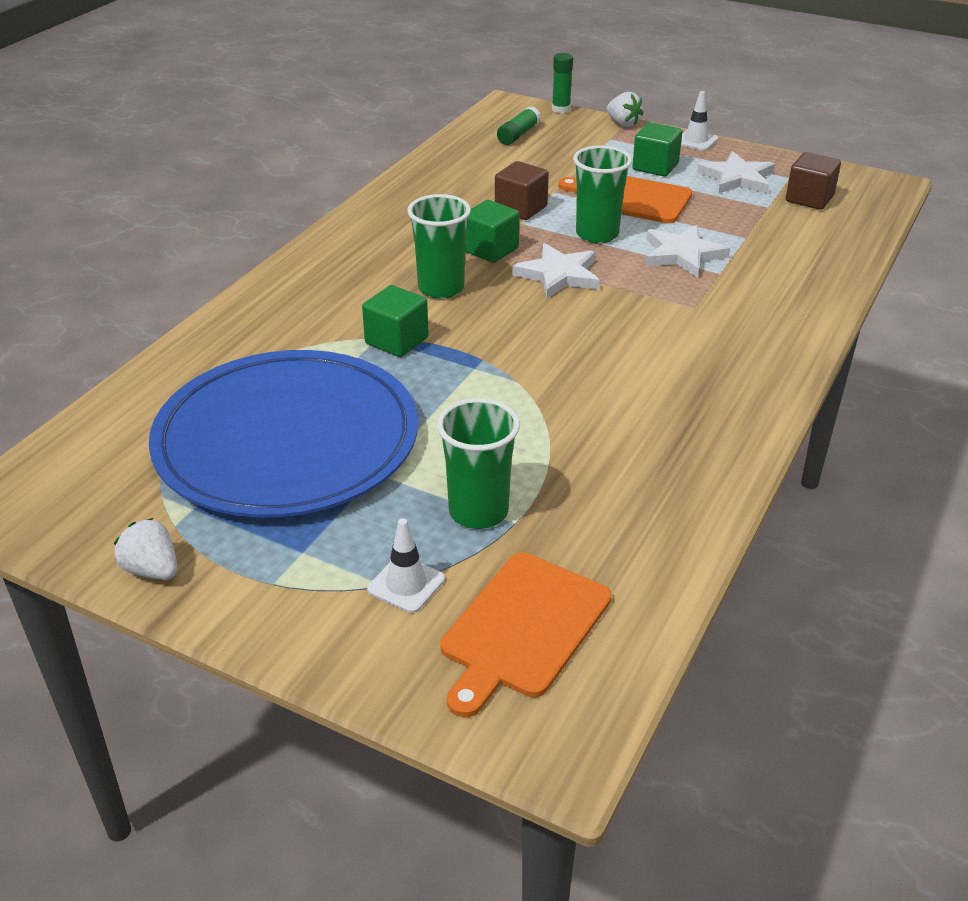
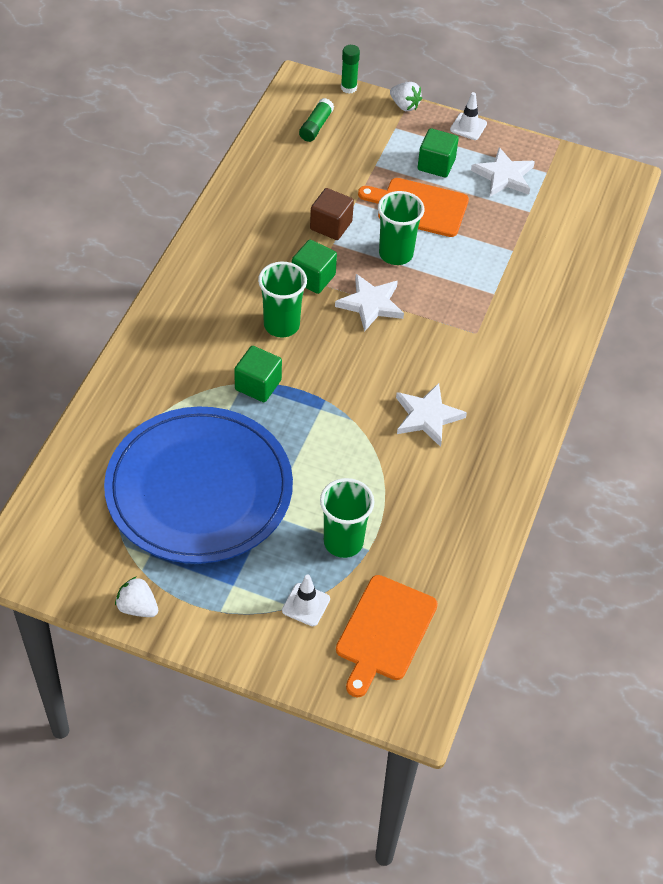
camera: 10 degrees left, 15 degrees up
(682, 254) = (464, 274): white star -> white star (427, 416)
(809, 199) = (562, 199): brown cube -> none

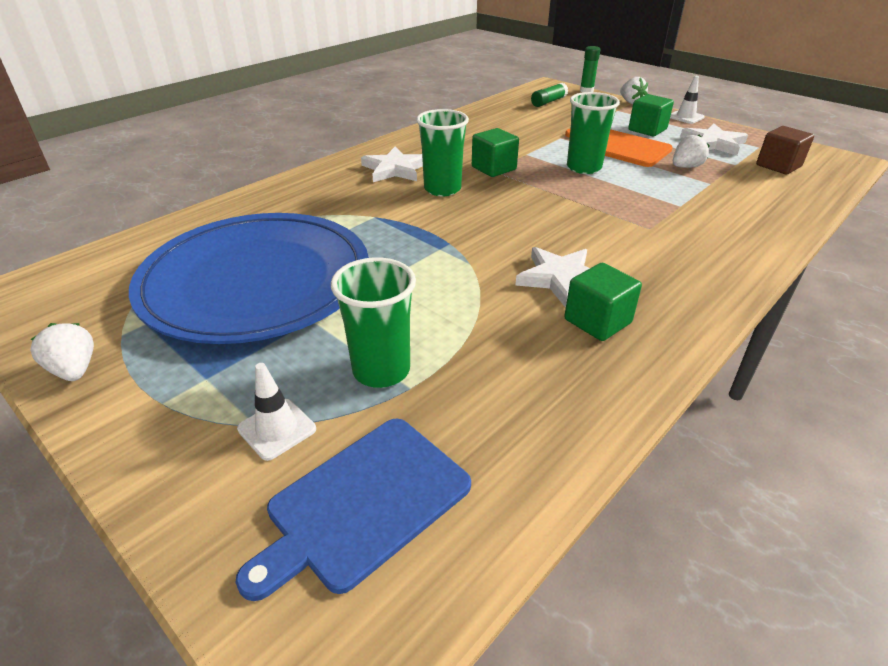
camera: 25 degrees right, 15 degrees down
(258, 385) = (388, 220): green cube -> green cube (597, 321)
(331, 225) = (530, 145): brown cube -> brown cube (778, 166)
(371, 304) = (541, 191): white star -> white star (395, 169)
(384, 632) = (363, 503): orange cutting board -> blue cutting board
(487, 228) = (685, 167): none -> white strawberry

